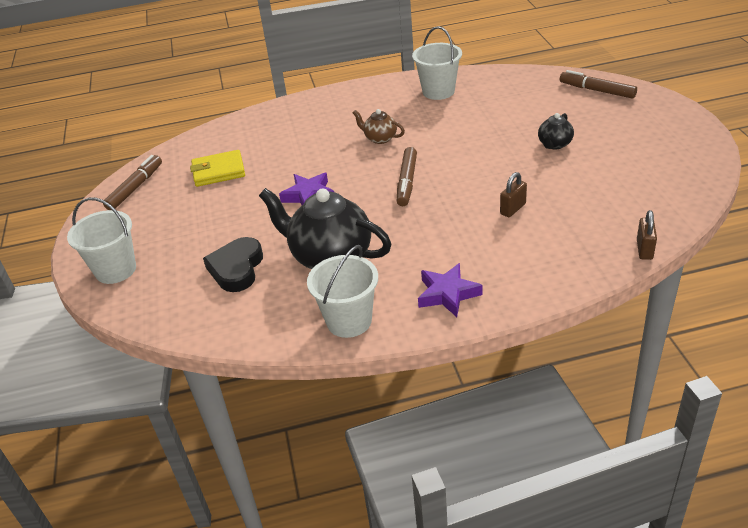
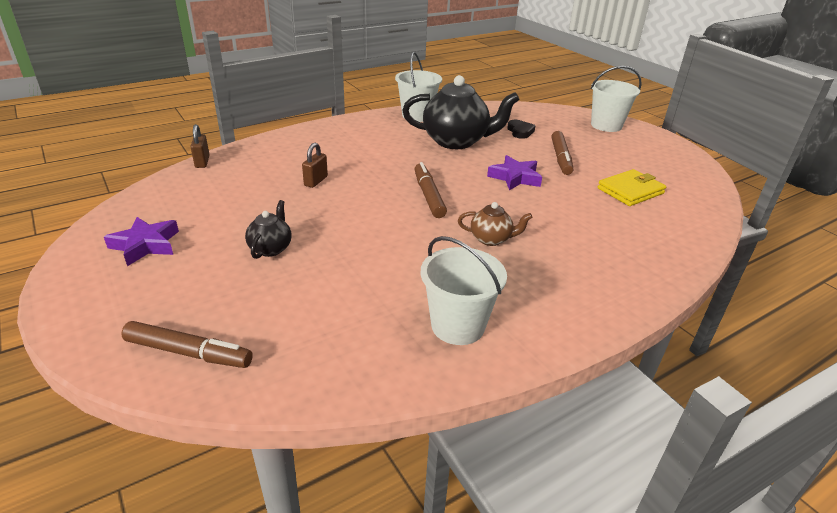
camera: 155 degrees right, 5 degrees down
(135, 188) = (687, 172): brown marker -> brown marker (561, 158)
(236, 268) = (520, 131): black heart -> black heart, size x0.61
(447, 294) = (357, 130): purple star -> purple star (145, 245)

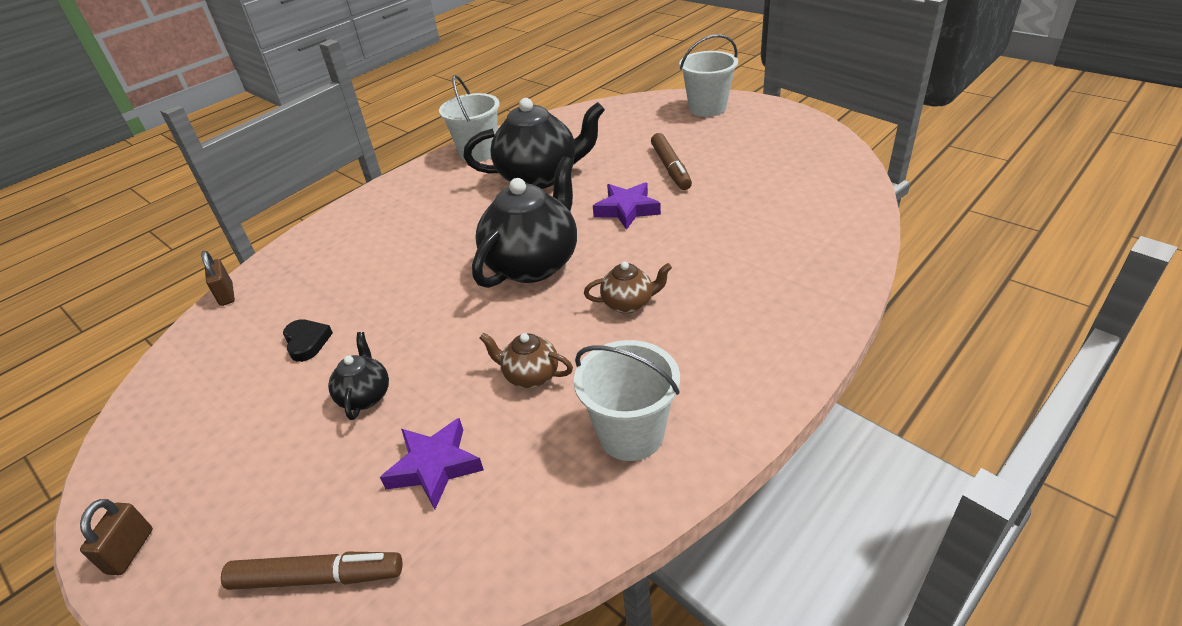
camera: 10 degrees left, 5 degrees up
(145, 245) = (199, 440): purple star -> purple star (434, 466)
(316, 181) = (386, 282): brown padlock -> brown padlock (130, 551)
(396, 267) = (530, 376): none -> brown teapot
(428, 196) = (533, 264): brown marker -> black teapot
(520, 131) = (611, 143): black heart -> black heart (307, 342)
(630, 191) = (763, 192): yellow wallet -> none

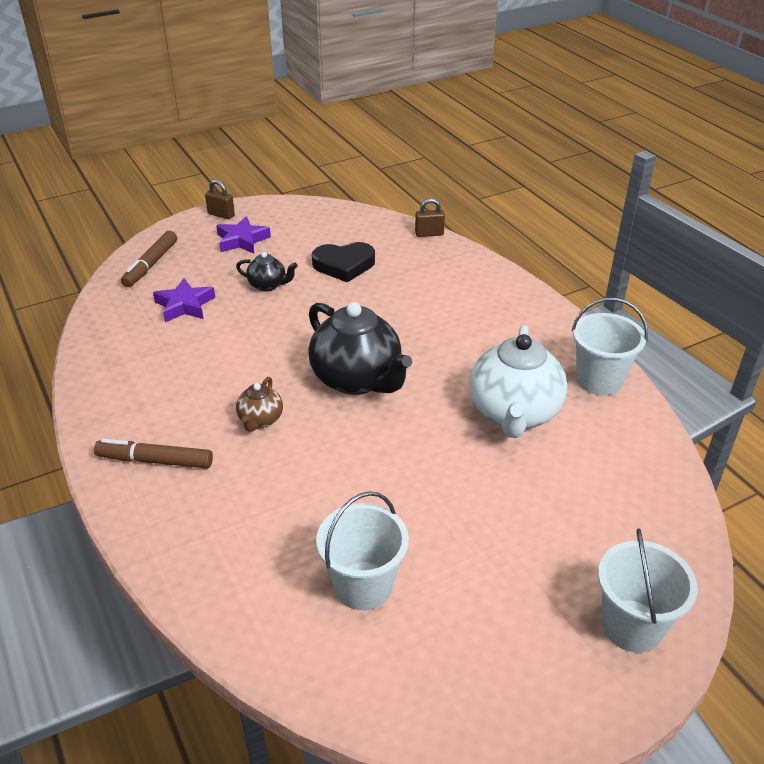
camera: 105 degrees right, 0 degrees up
(307, 342) = (344, 265): black heart -> black heart, size x1.63
(530, 376) = (225, 353): brown teapot -> none
(540, 177) = (514, 413): black teapot -> white teapot
(627, 209) = (405, 460): purple star -> purple star (242, 240)
(631, 434) = (133, 385): white bucket -> white bucket (363, 585)
(670, 168) = (473, 523): brown marker -> brown marker (155, 461)

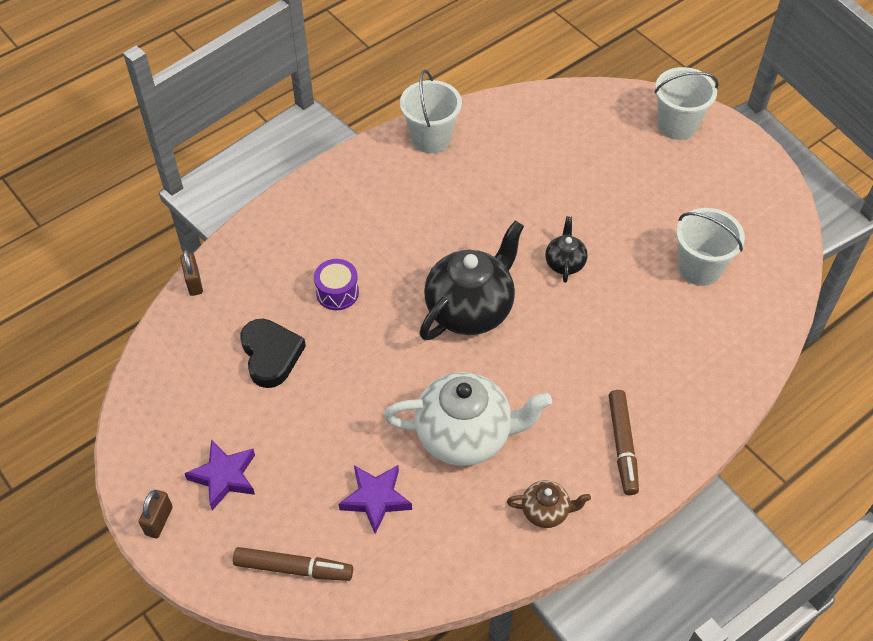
camera: 100 degrees left, 15 degrees up
(260, 420) = (546, 375): brown teapot -> brown teapot (546, 511)
(268, 285) = (322, 422): black teapot -> black teapot (564, 263)
(400, 302) = (337, 292): none -> purple drum
(514, 413) = (488, 192): white teapot -> white teapot (465, 435)

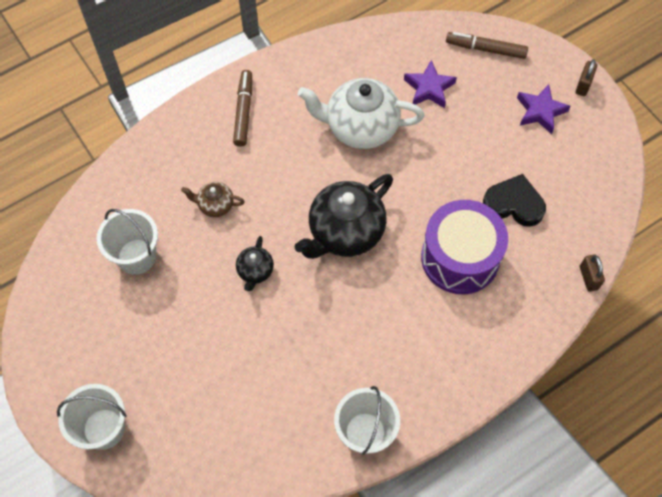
camera: 175 degrees left, 10 degrees up
(271, 355) = (514, 204): black heart -> black heart turned 120 degrees clockwise
(337, 292) = (460, 258): purple drum -> purple drum, size x2.08
(546, 511) = (309, 71): brown teapot -> brown teapot (215, 205)

